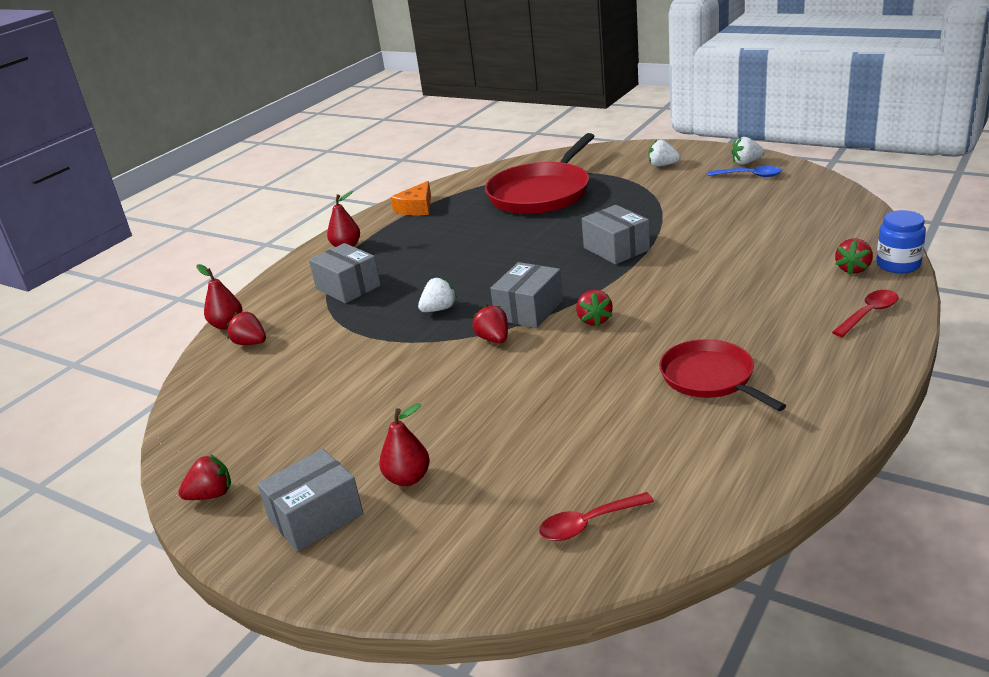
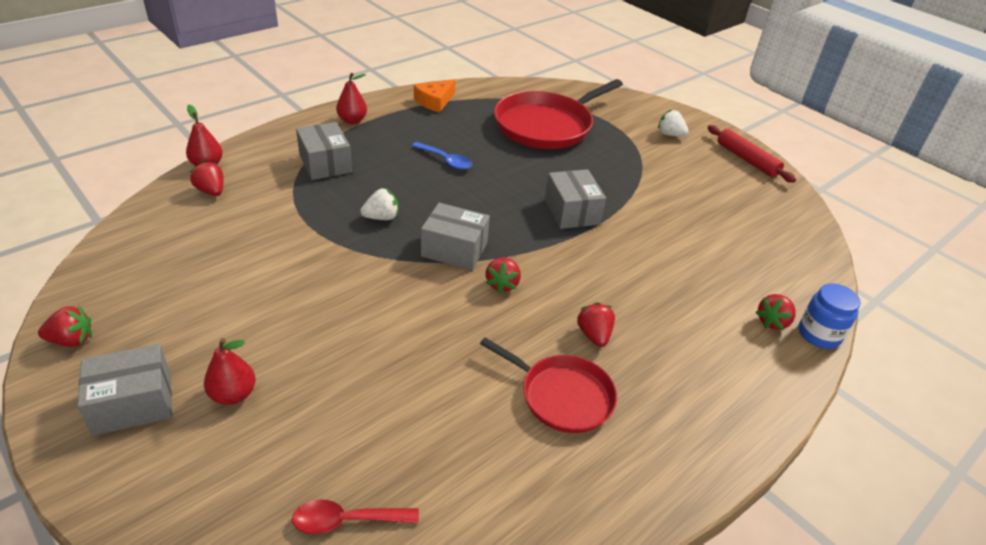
camera: 10 degrees right, 10 degrees up
(493, 339) = (404, 269): red strawberry -> red strawberry (594, 335)
(529, 310) = (454, 249): grey box -> grey box turned 60 degrees clockwise
(710, 378) = (562, 396): red pan -> red pan turned 135 degrees clockwise
(746, 163) = (746, 159): white strawberry -> red rolling pin
(749, 175) = (741, 175): blue spoon -> blue spoon (446, 160)
(869, 314) = (755, 382): red spoon -> none

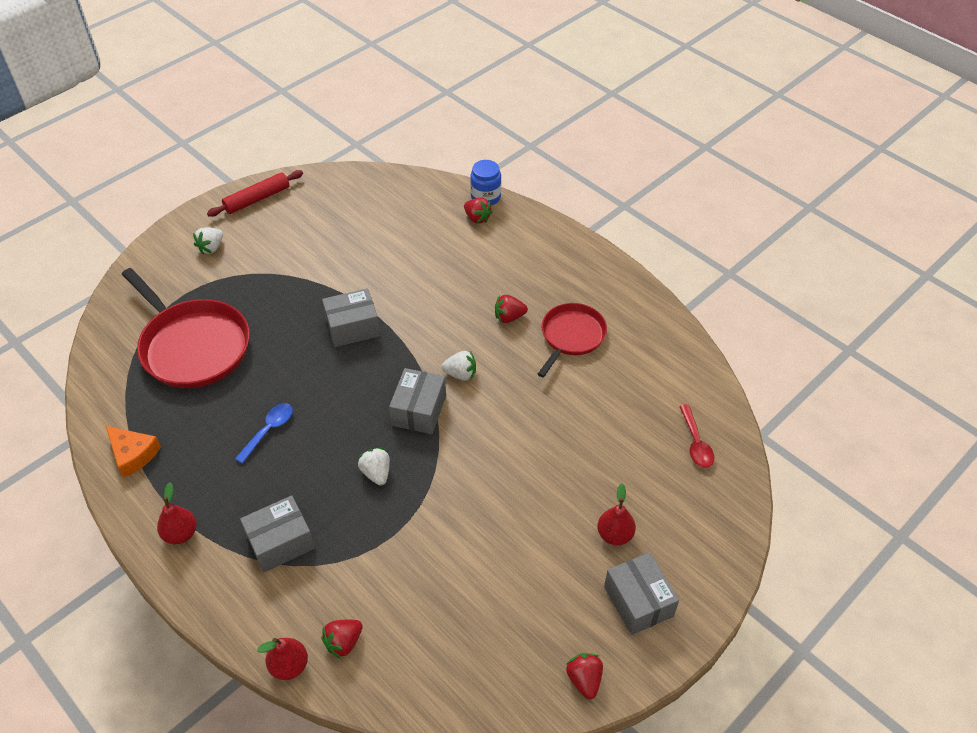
camera: 90 degrees left, 10 degrees up
(502, 284) = (460, 374): red strawberry -> white strawberry

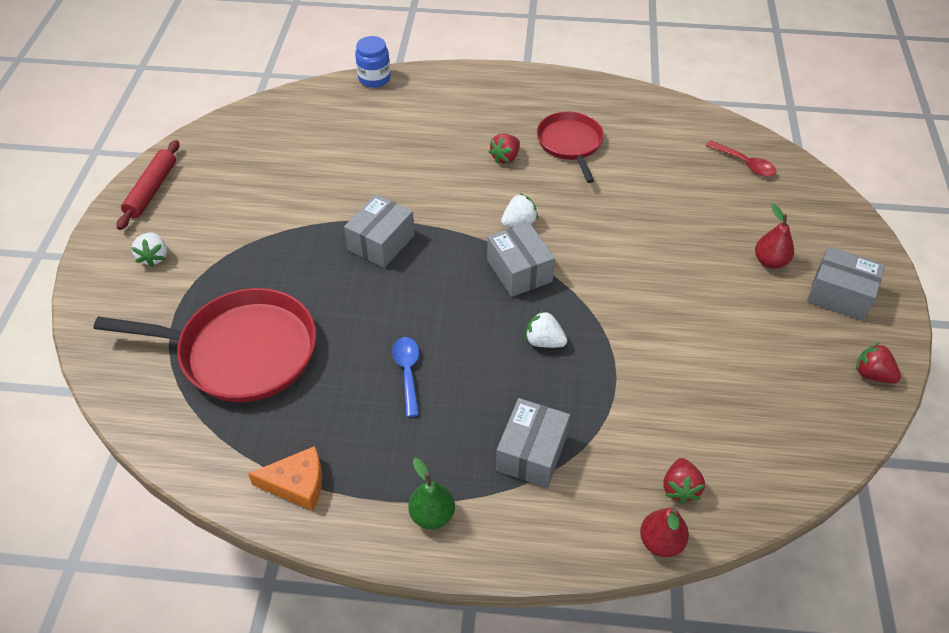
camera: 40 degrees left, 0 degrees up
(181, 534) = (432, 515): red pear -> green pear
(477, 218) = (387, 98): red strawberry -> none

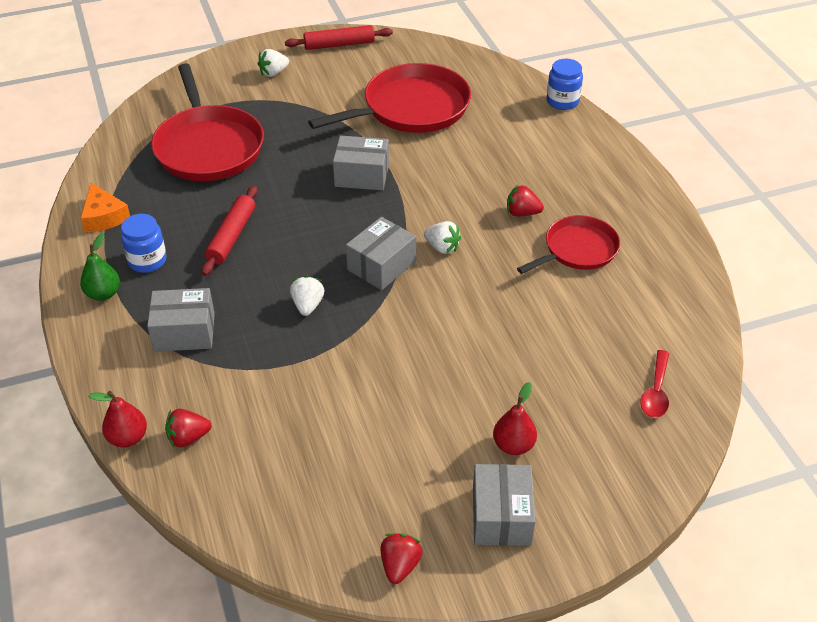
camera: 65 degrees right, 5 degrees down
(305, 174) = (411, 108): none -> red pan
(401, 459) = (147, 260): none -> blue jar
(407, 372) = (231, 236): blue spoon -> red rolling pin

